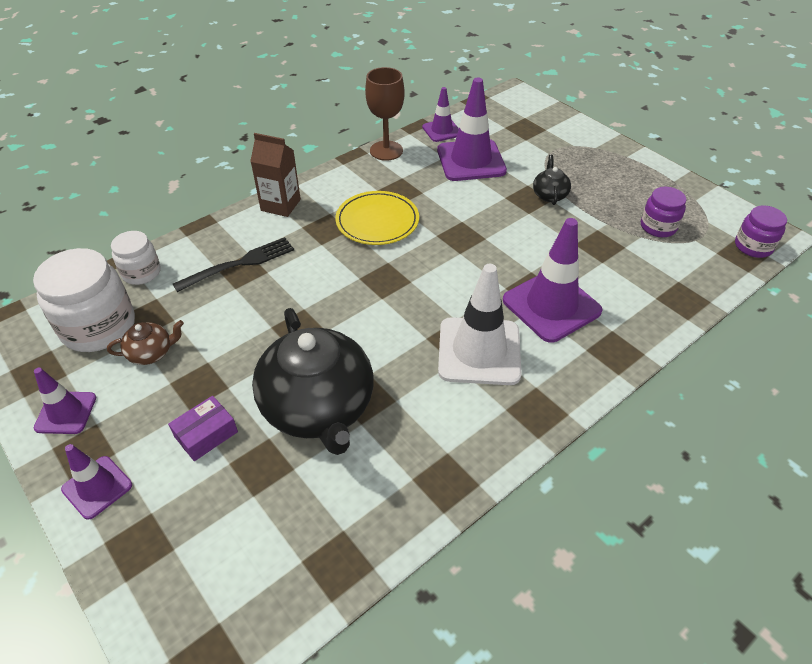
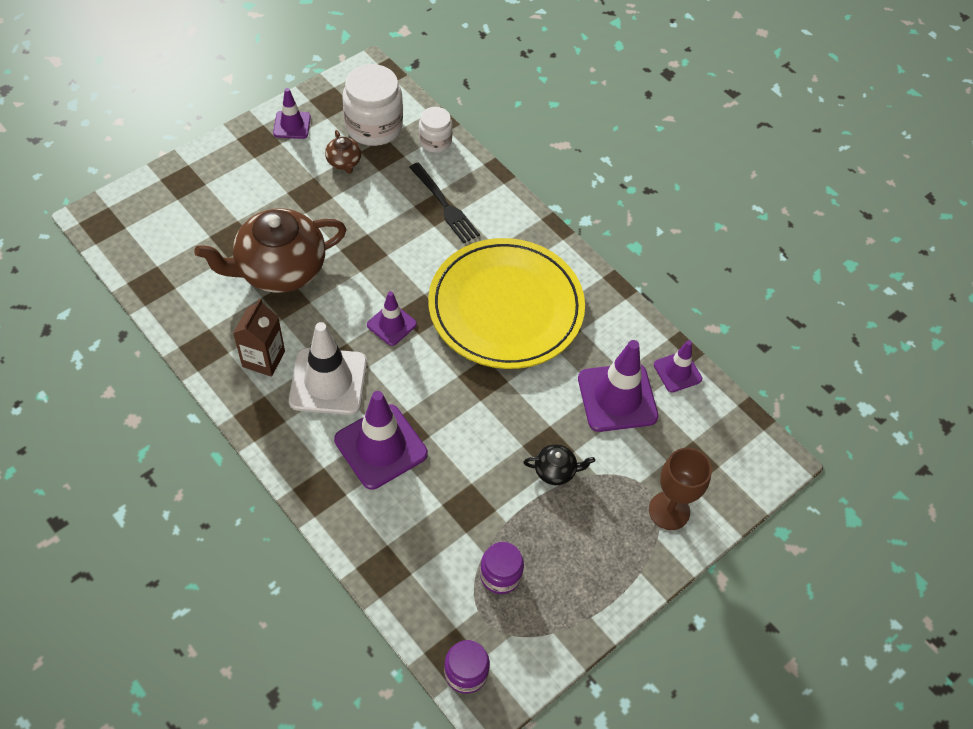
camera: 85 degrees right, 10 degrees up
(97, 487) = (228, 153): purple traffic cone -> purple traffic cone (391, 324)
(206, 434) = (264, 204): purple box -> none
(280, 205) = (529, 228): brown carton -> brown carton (263, 359)
(318, 408) = (280, 269): black teapot -> brown teapot
(377, 221) = (506, 307): yellow plate -> yellow plate, size x1.85
(386, 151) = (630, 316): brown goblet -> brown goblet (669, 511)

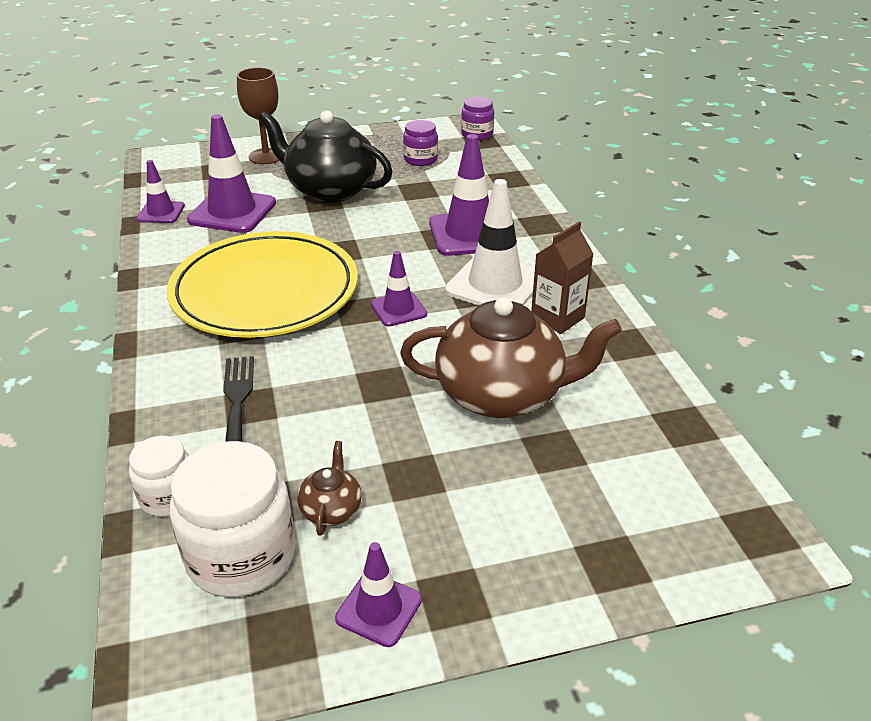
camera: 150 degrees left, 20 degrees down
(555, 471) = (330, 190): black teapot -> black teapot, size x2.33

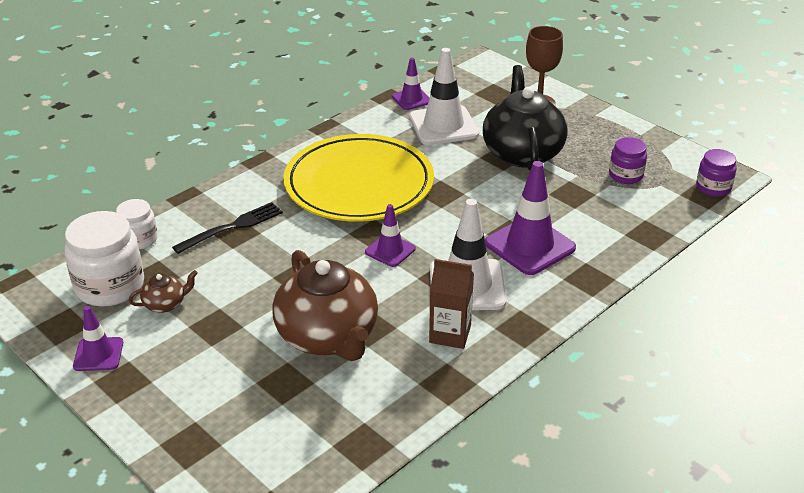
camera: 60 degrees right, 0 degrees up
(232, 212) = (443, 126): purple traffic cone -> white traffic cone

